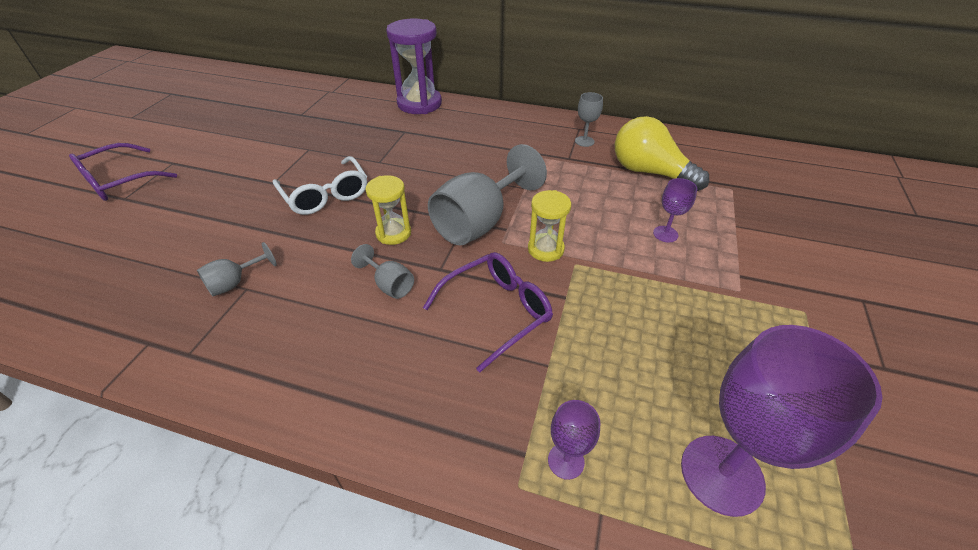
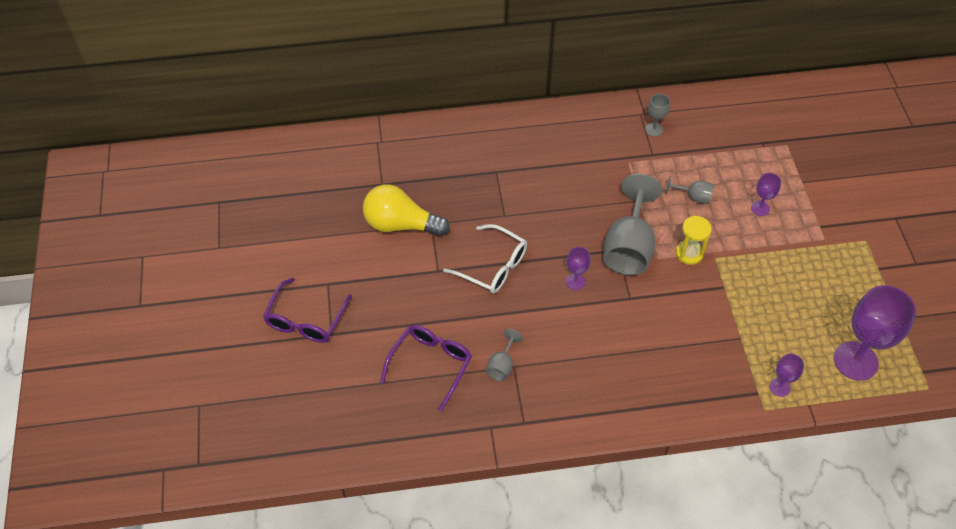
camera: 25 degrees left, 10 degrees up
(389, 285) = (607, 324): grey goblet -> grey goblet (693, 197)
(393, 233) = (575, 281): yellow hourglass -> purple goblet
(419, 104) = (480, 130): purple hourglass -> none
(496, 311) = (688, 315): purple glasses -> purple glasses (430, 365)
(649, 172) = (721, 148): yellow light bulb -> yellow light bulb (400, 224)

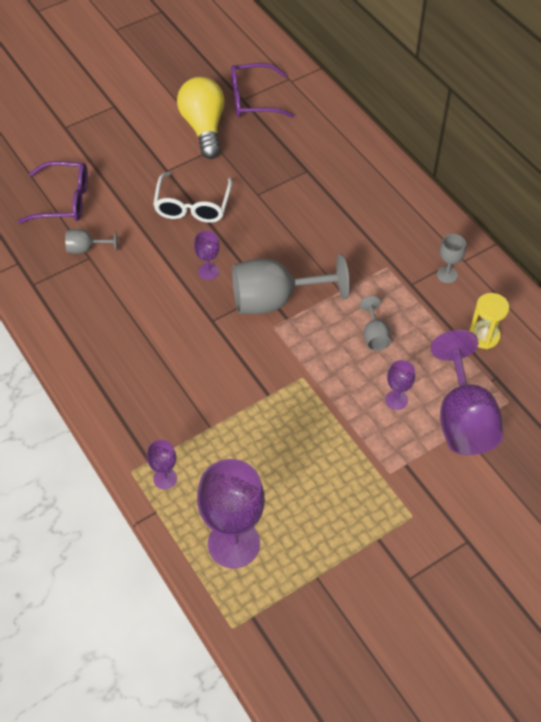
camera: 65 degrees right, 0 degrees up
(306, 320) = (71, 107): purple glasses -> purple glasses (253, 99)
(689, 253) = (295, 353): yellow hourglass -> yellow hourglass (484, 336)
(792, 177) = (463, 419): none -> purple goblet

